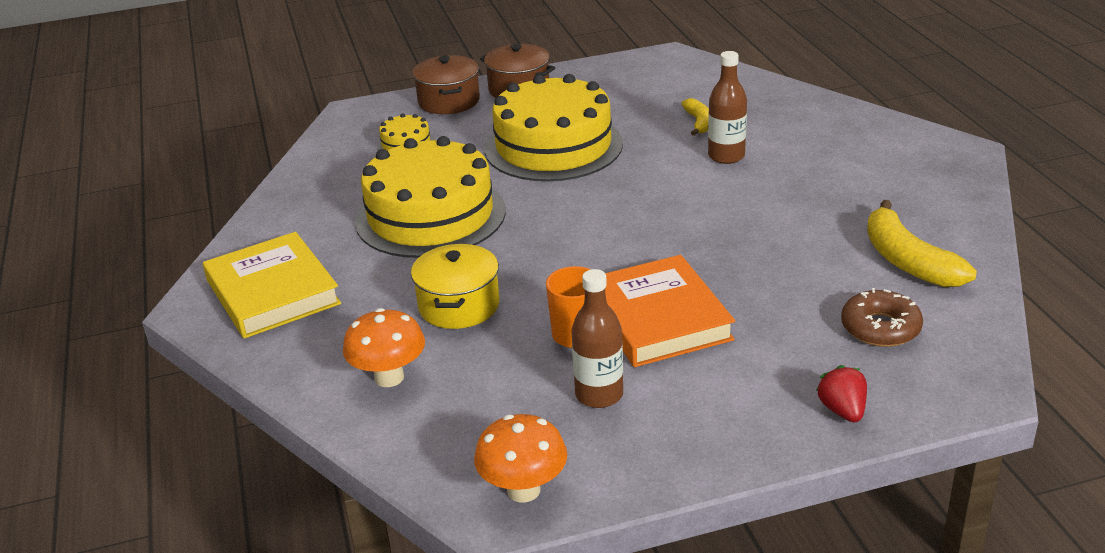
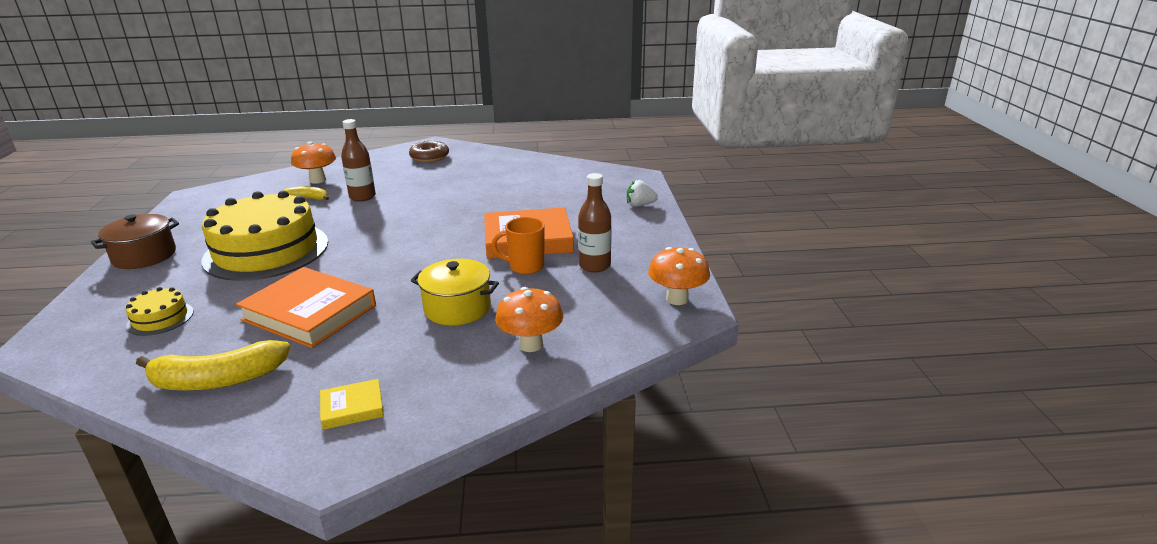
camera: 80 degrees left, 5 degrees down
(272, 292) = (352, 407): yellow book -> yellow book, size x0.47
(430, 216) = (309, 312): yellow cake -> orange book
(449, 101) = (109, 291): brown pot -> none
(759, 110) = (318, 180): none -> orange mushroom
(842, 410) = (640, 205): red strawberry -> white strawberry
(880, 328) = (577, 186): brown donut -> brown donut (429, 157)
(908, 261) = (524, 172): yellow banana -> yellow banana (218, 380)

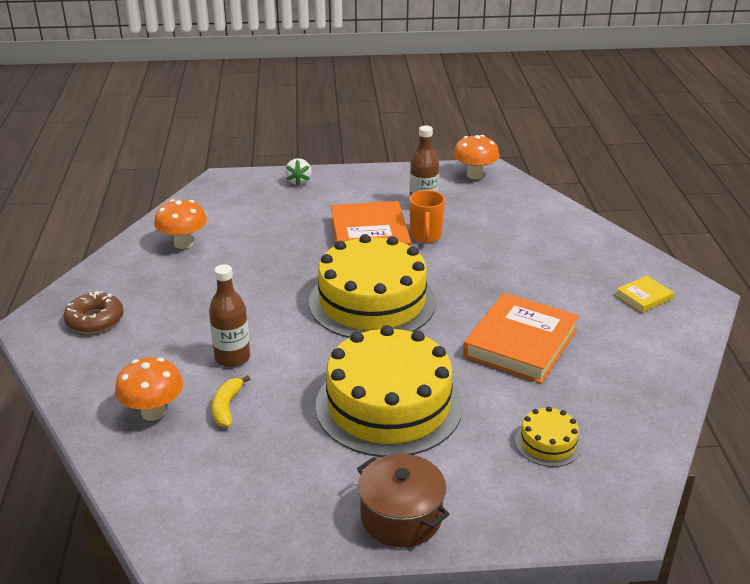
camera: 90 degrees left, 5 degrees up
(218, 380) = (634, 371): yellow banana -> none
(352, 407) = (643, 297): yellow book -> yellow book turned 75 degrees clockwise
(413, 242) = (372, 302): none -> yellow cake
(457, 308) = (500, 265): yellow pot -> none
(531, 344) = (547, 230): orange mushroom -> orange mushroom (183, 243)

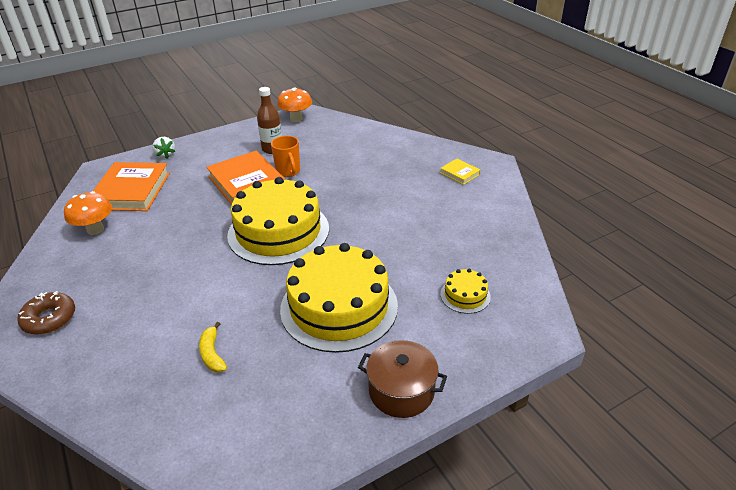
camera: 25 degrees left, 5 degrees up
(153, 412) = (150, 381): orange mushroom -> none
(232, 358) = (193, 311): brown bottle -> none
(520, 343) = (402, 230): orange book -> orange book (131, 191)
(643, 297) = (459, 173): yellow book -> yellow book turned 75 degrees counterclockwise

